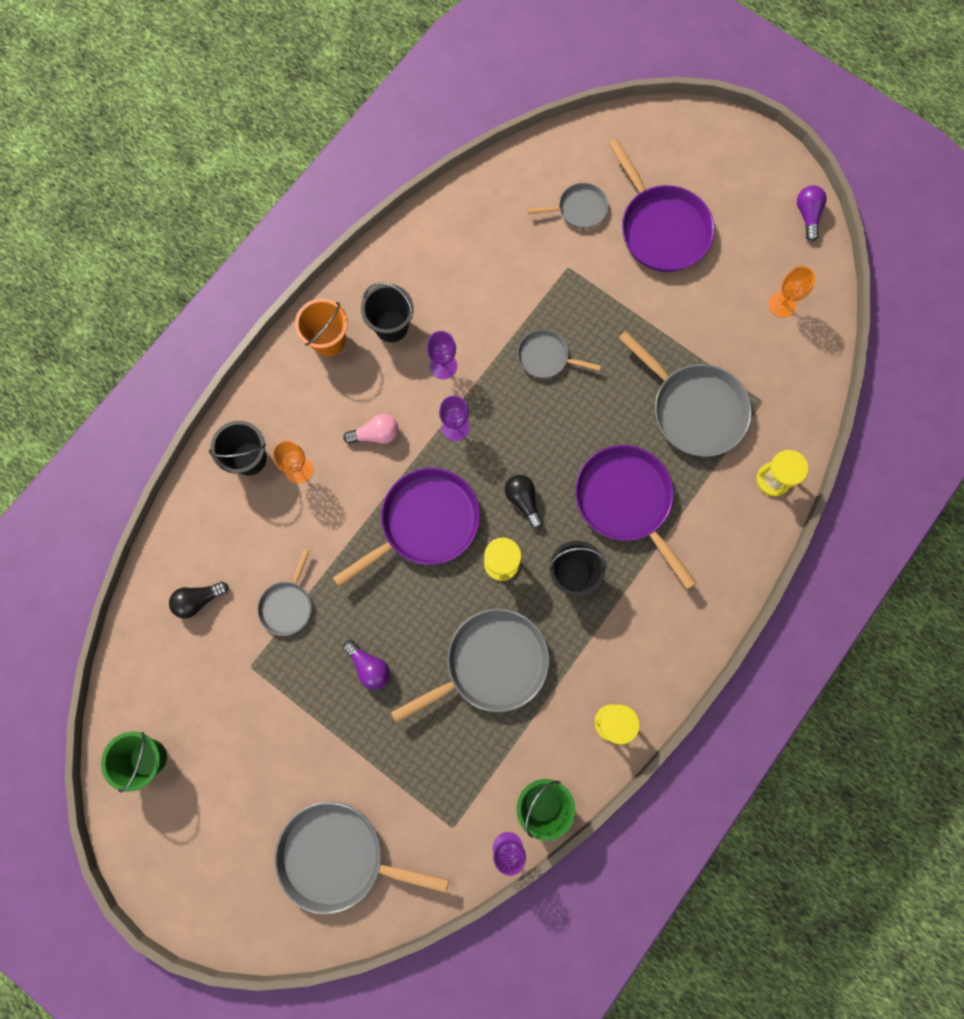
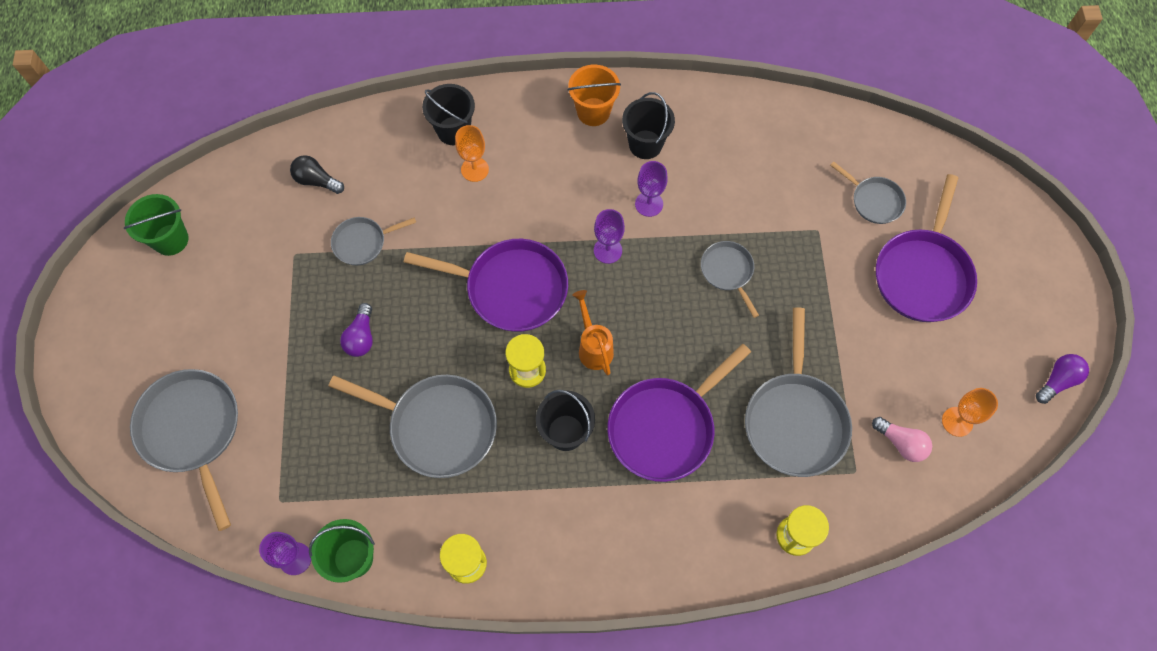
camera: 50 degrees right, 10 degrees down
(376, 434) = (550, 199): pink light bulb -> pink light bulb (901, 443)
(523, 501) = (593, 347): black light bulb -> orange watering can
(626, 501) = (665, 427): purple pan -> purple pan turned 150 degrees counterclockwise

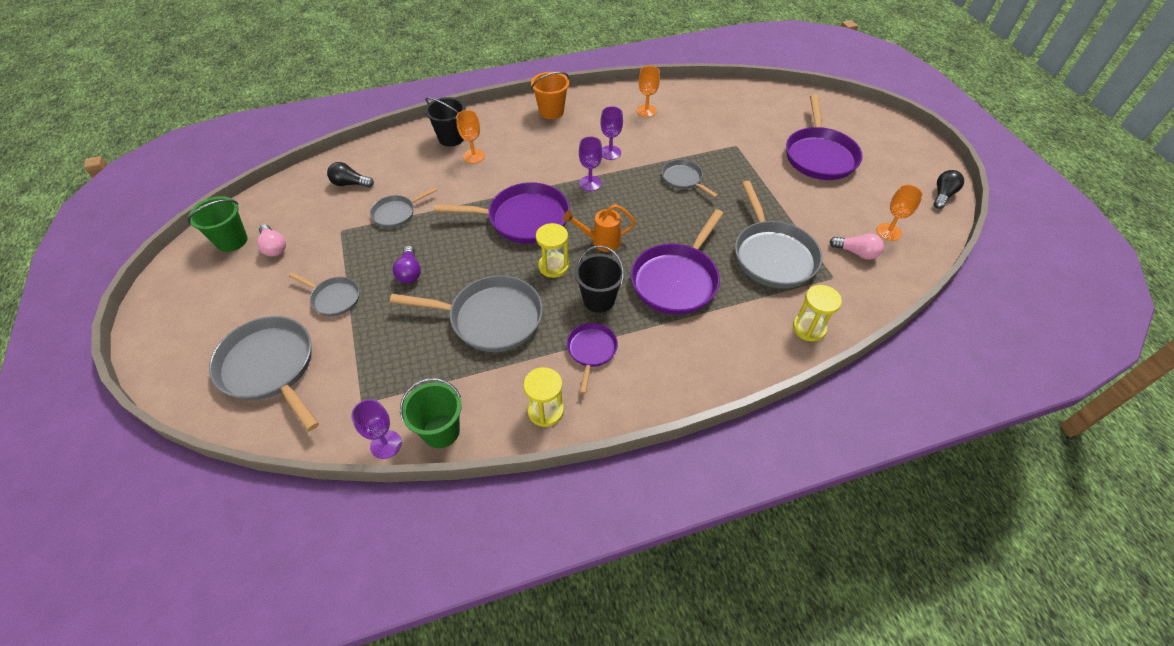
camera: 15 degrees left, 15 degrees down
(216, 261) = (274, 247): none -> pink light bulb
(537, 500) = (591, 351): none -> purple pan
(593, 347) = (600, 241): orange watering can -> orange watering can turned 60 degrees counterclockwise
(645, 144) = (595, 122): black bucket -> none
(719, 139) = (646, 111): none -> orange goblet
(874, 201) = (766, 124): grey pan -> grey pan (334, 298)
(1057, 381) = (942, 195): purple light bulb -> black light bulb

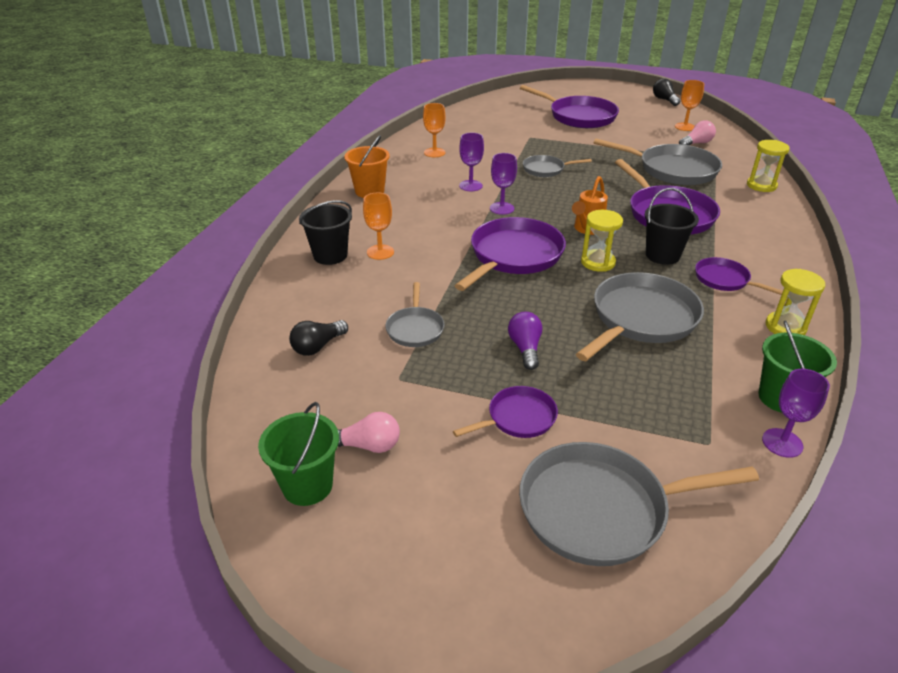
camera: 55 degrees left, 15 degrees down
(334, 298) = (518, 418): grey pan -> purple pan
(410, 272) = (525, 348): purple light bulb -> purple light bulb turned 120 degrees counterclockwise

